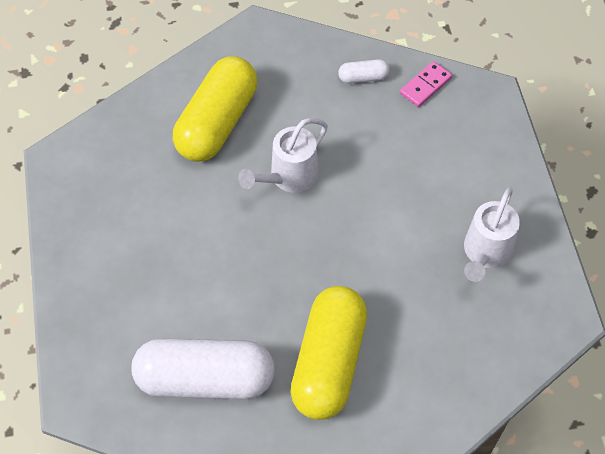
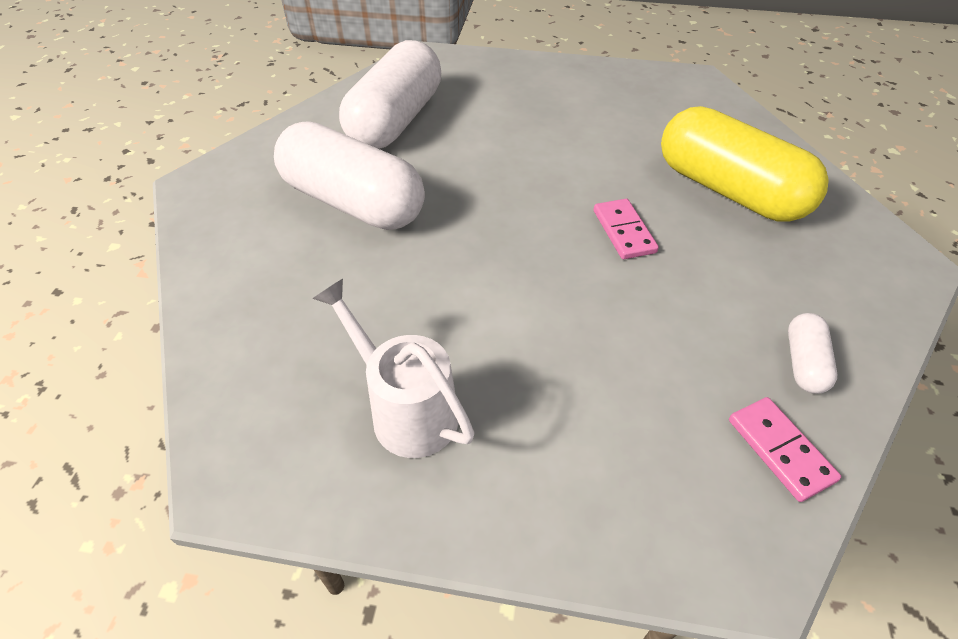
camera: 110 degrees right, 10 degrees down
(288, 177) = (624, 231): white watering can -> pink domino
(328, 362) = (353, 202): yellow capsule -> white capsule

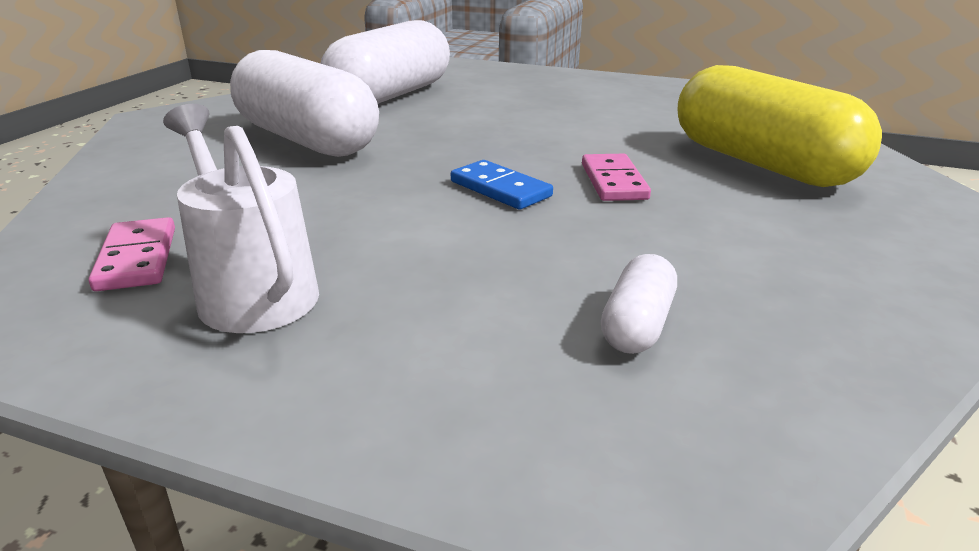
camera: 10 degrees right, 20 degrees down
(540, 254) = (500, 189): none -> blue domino
(780, 450) = (773, 387): pink domino -> pink domino (137, 258)
(804, 363) = (832, 307): white capsule -> white capsule (637, 325)

